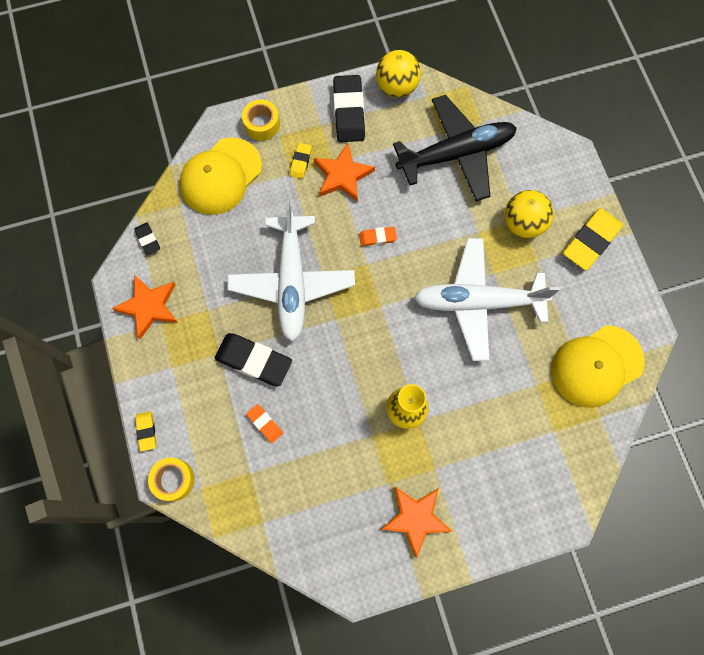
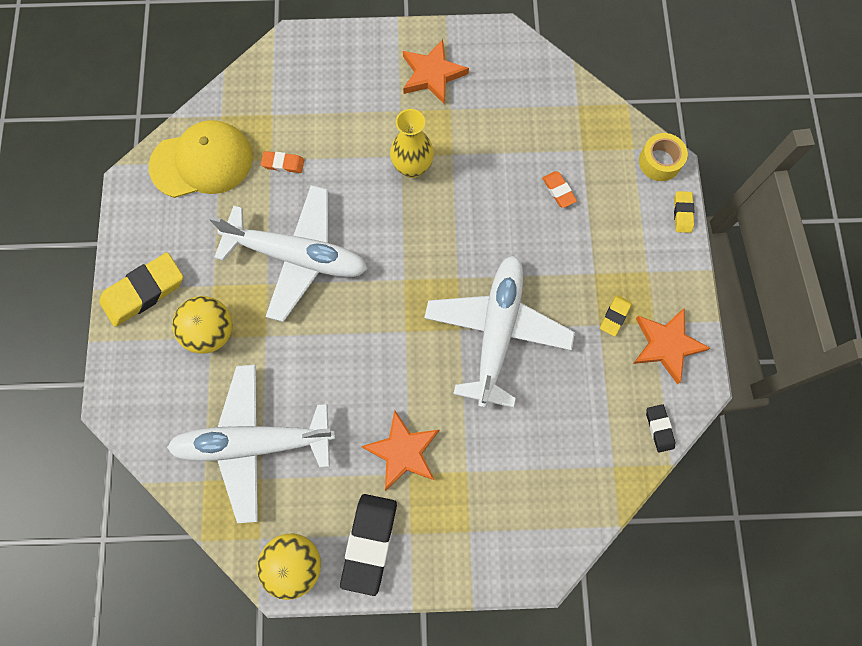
camera: 165 degrees left, 0 degrees up
(221, 176) = (556, 491): yellow cap -> none
(254, 361) = (558, 256): black eraser -> none
(262, 124) = (488, 555): yellow tape -> none
(301, 162) = (450, 484): yellow eraser -> yellow eraser (614, 316)
(377, 237) = (384, 359): orange eraser -> orange eraser (283, 163)
(456, 153) = (253, 443): black plane -> white plane

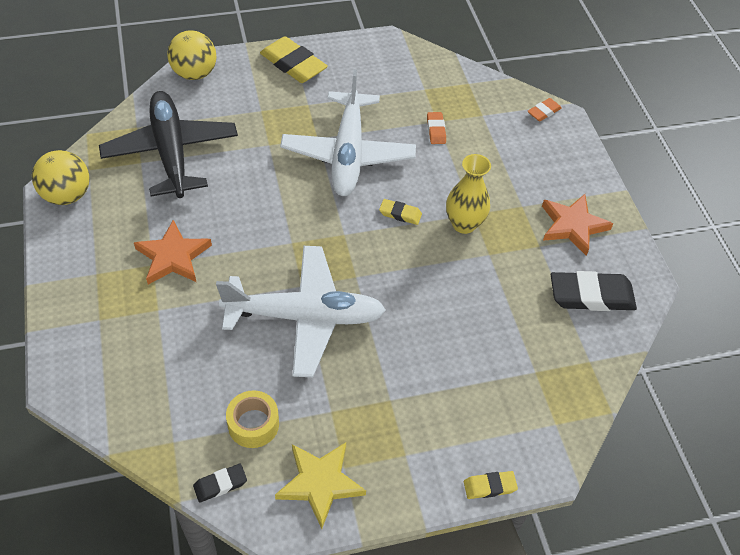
camera: 75 degrees right, 20 degrees down
(202, 162) = (420, 78): yellow cap -> none
(210, 332) = (266, 109): yellow ball -> yellow ball (195, 73)
(253, 443) = (171, 152): white plane -> black plane
(369, 543) = (86, 244): black eraser -> black eraser (591, 295)
(558, 191) = (478, 354): orange eraser -> orange eraser (544, 112)
(614, 316) = (344, 425): yellow eraser -> yellow eraser (400, 214)
(659, 162) = (548, 454): yellow tape -> yellow tape (253, 424)
(666, 345) = (320, 483): orange star -> yellow star

